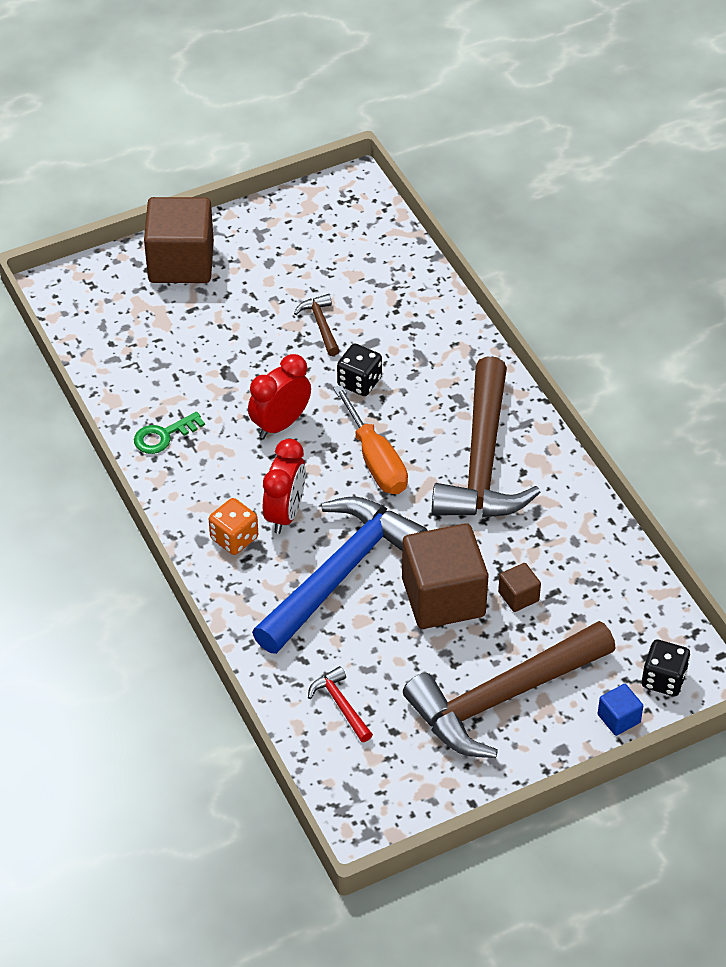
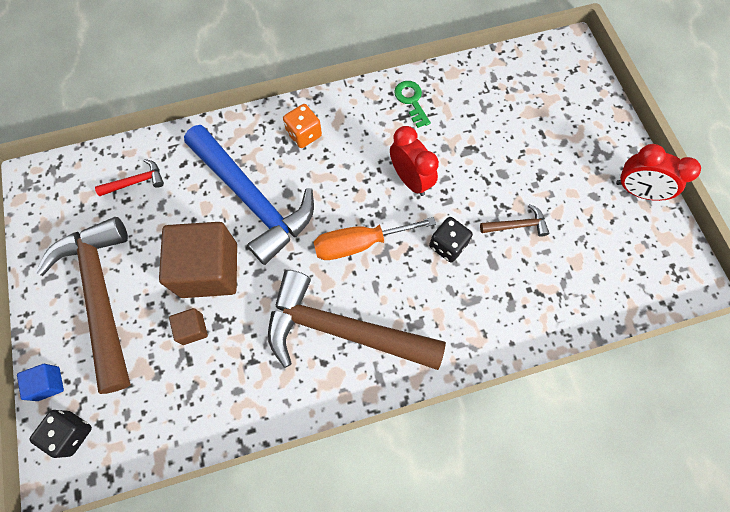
camera: 100 degrees right, 20 degrees up
(181, 262) = (596, 132): brown cube -> none
(285, 513) = (319, 170): red clock -> red clock (636, 191)

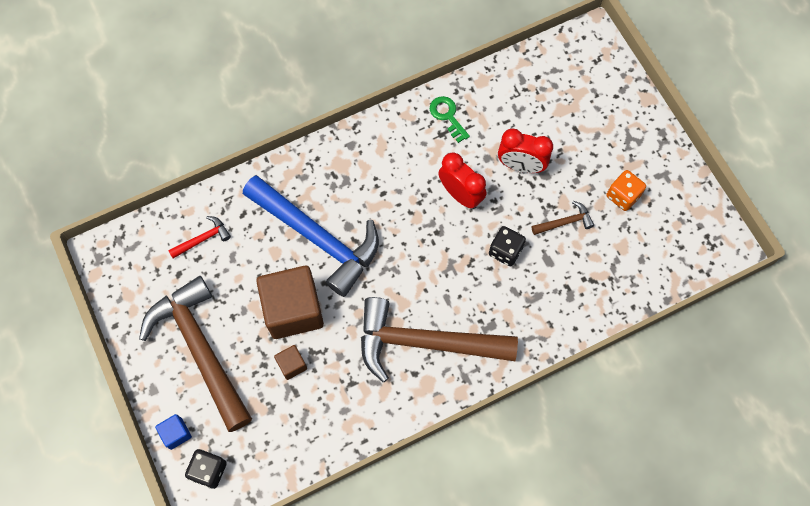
camera: 10 degrees left, 0 degrees up
(304, 134) = (352, 166): orange dice -> orange dice (623, 196)
(359, 243) = (425, 263): orange screwdriver -> none
(636, 191) = (668, 172): red clock -> red clock (521, 166)

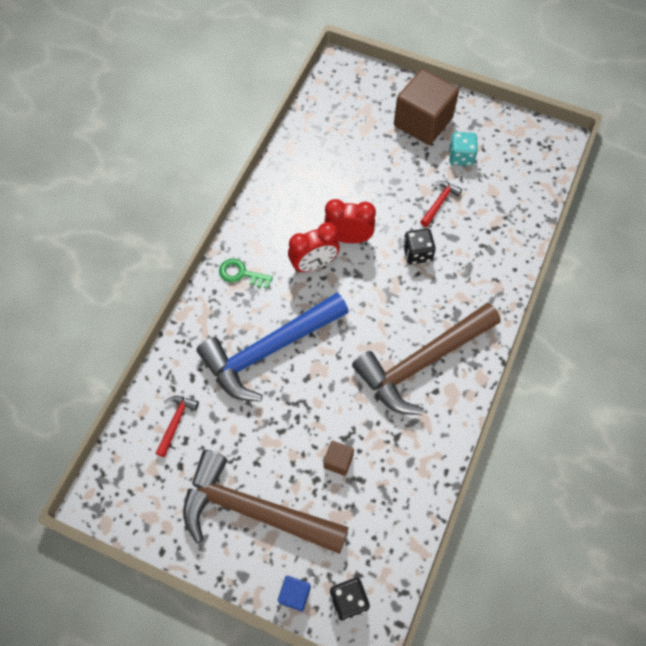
camera: 40 degrees left, 5 degrees down
(293, 310) = (300, 418): brown cube -> brown cube (423, 122)
(317, 238) = (269, 350): blue hammer -> blue hammer turned 150 degrees clockwise
(447, 116) = (287, 190): green key -> green key (241, 274)
(521, 166) = (372, 186): red clock -> red clock (314, 264)
(565, 222) = (439, 203): brown hammer -> red hammer
(623, 196) = (461, 157): orange dice -> turquoise dice

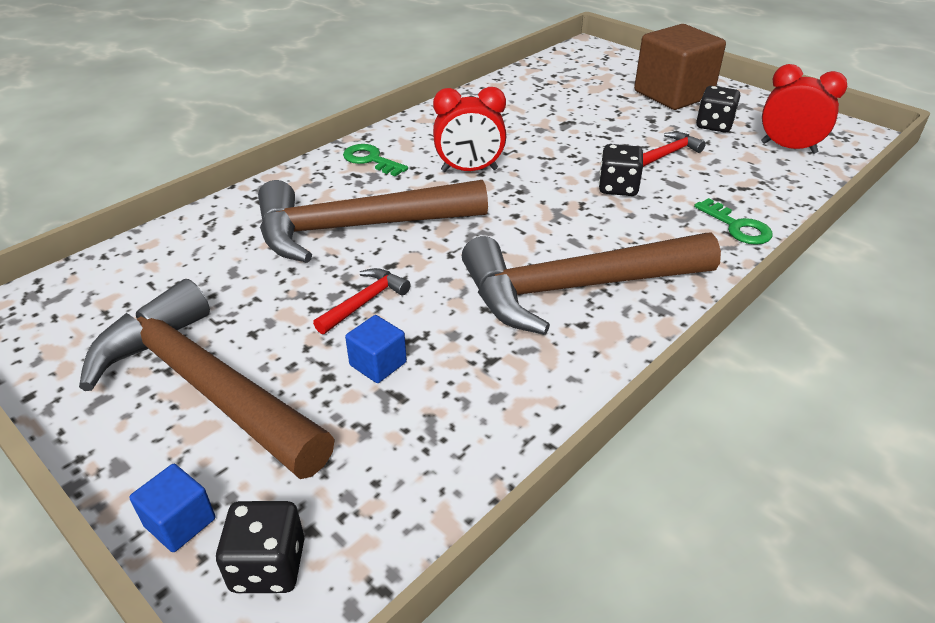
camera: 20 degrees right, 25 degrees down
(176, 422) = (179, 264): red hammer -> red hammer (364, 302)
(269, 350) = (358, 227): blue hammer -> brown hammer
(338, 461) = (378, 364): brown cube -> blue cube
(348, 238) = (528, 158): red clock -> red clock (788, 148)
(461, 157) = (714, 125): turquoise dice -> black dice
(500, 272) = (737, 227): none -> green key

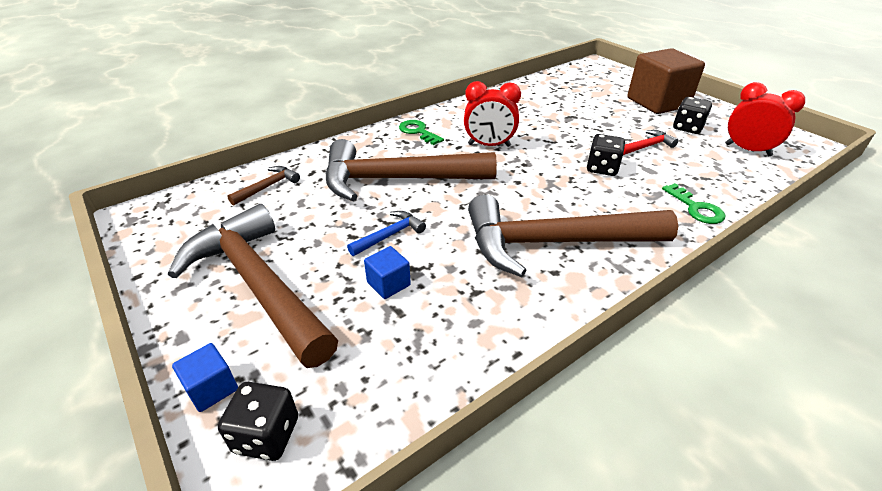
camera: 10 degrees right, 0 degrees up
(180, 255) = (268, 187): none -> brown hammer
(364, 302) = (389, 235): red hammer -> blue hammer

